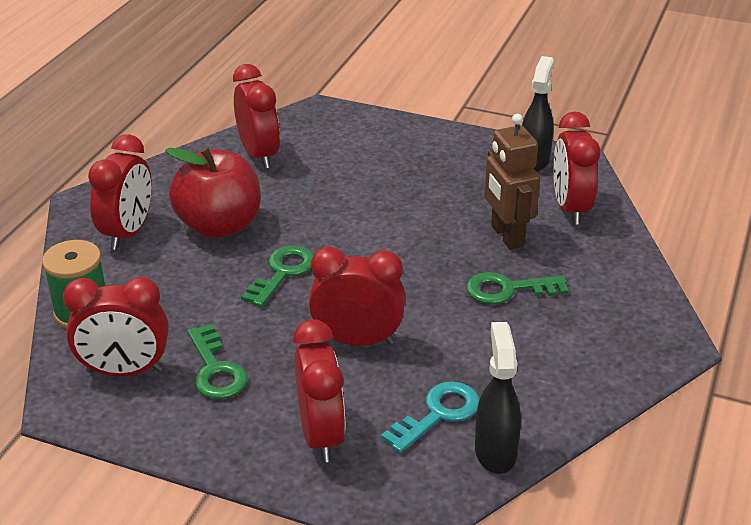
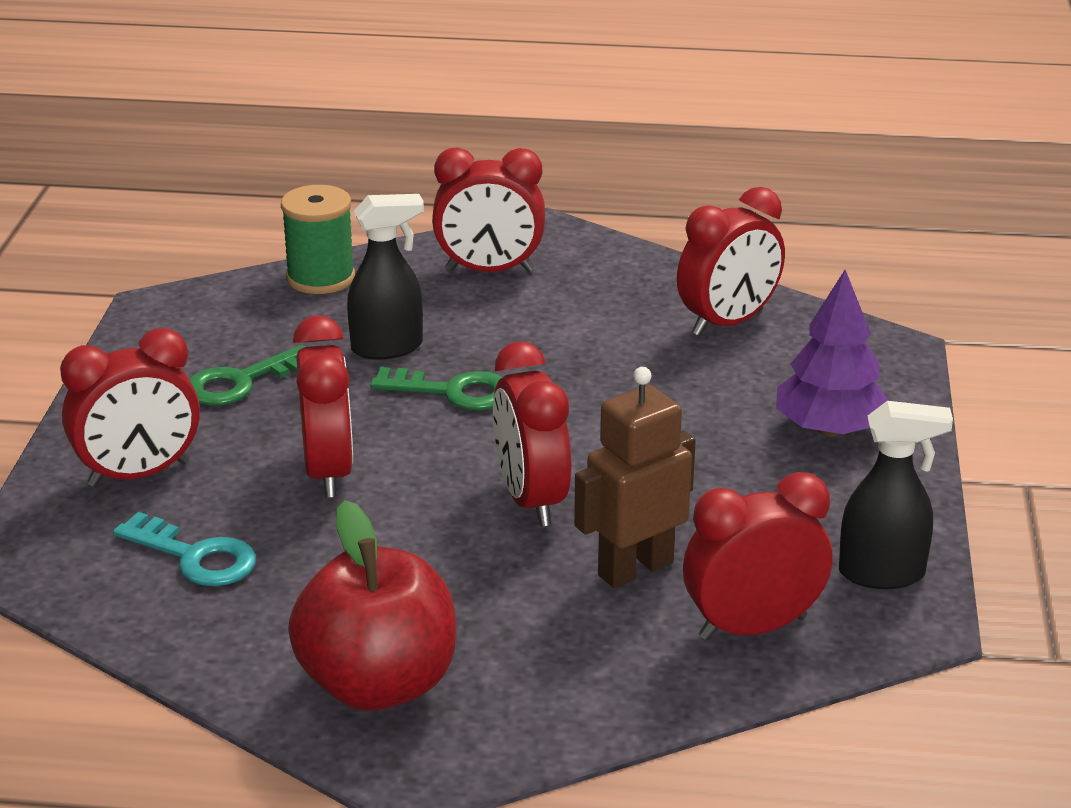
camera: 75 degrees right, 5 degrees down
(125, 371) = (224, 326): red clock -> red clock (531, 500)
(219, 226) = (536, 327): red apple -> red apple (378, 684)
(394, 147) = (829, 429): none -> purple tree
(495, 452) = (130, 612): black spray bottle -> black spray bottle (388, 348)
(508, 290) = (492, 585): green key -> none

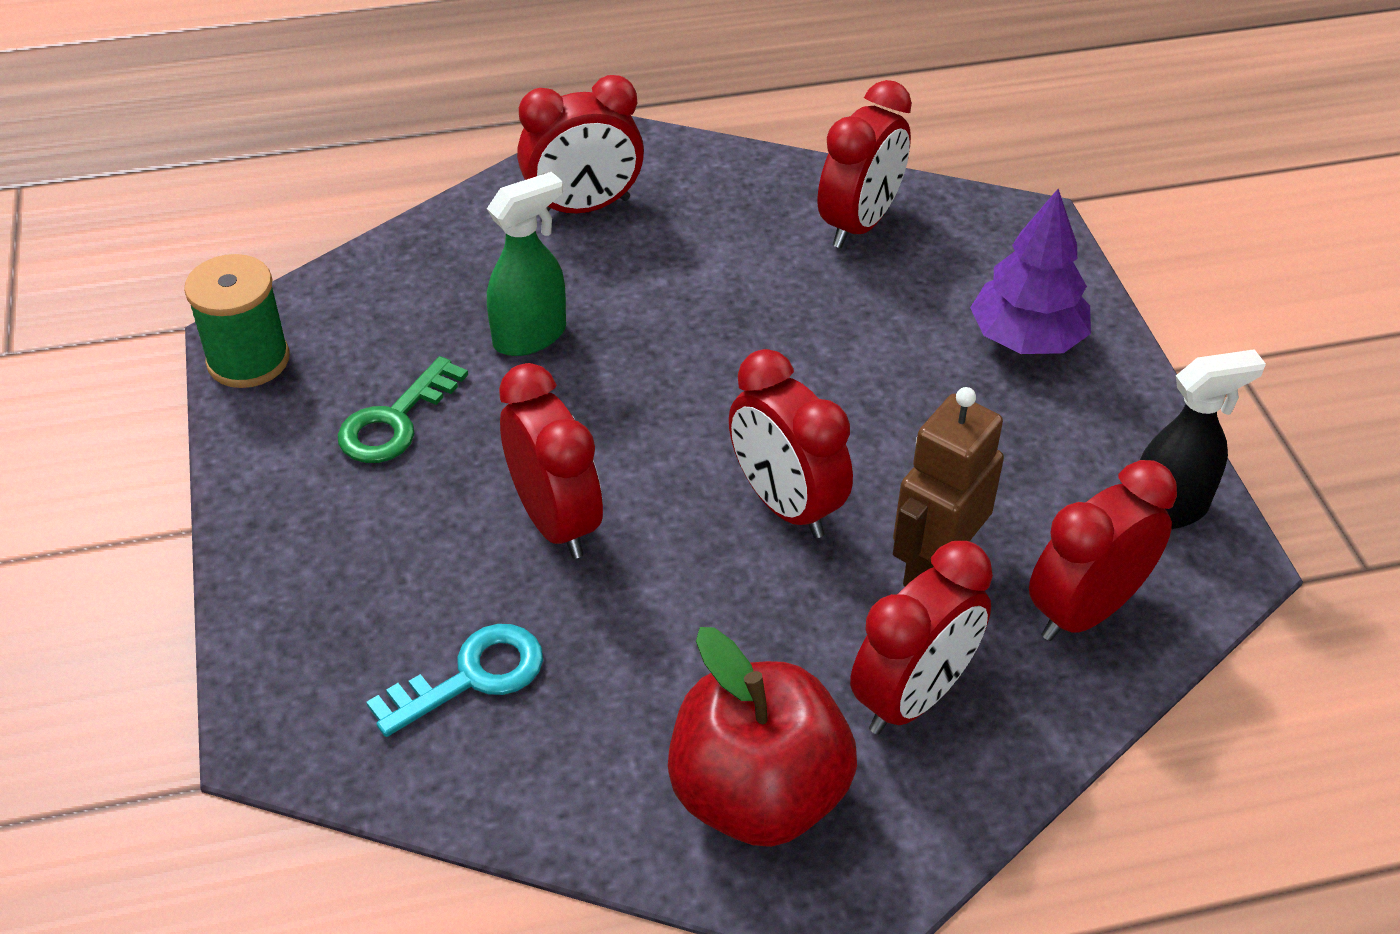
camera: 20 degrees left, 15 degrees up
(139, 474) = (348, 578): red clock -> red clock (912, 697)
(195, 557) = (471, 677): turquoise key -> turquoise key turned 45 degrees counterclockwise
(321, 278) = (408, 256): green spool -> green spool (248, 360)
(388, 348) = (530, 336): black spray bottle -> green spray bottle
(453, 392) = (630, 380): green key -> none

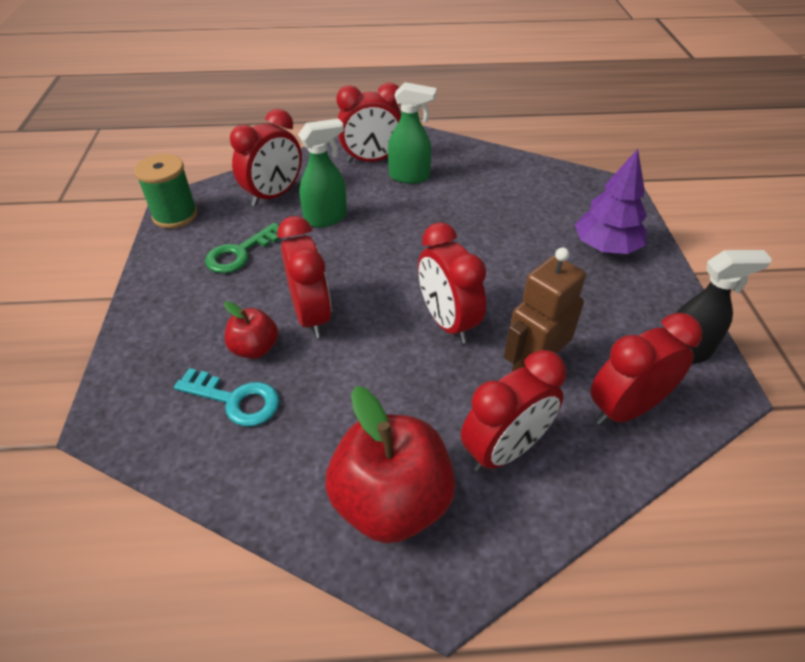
camera: 10 degrees right, 0 degrees up
(471, 677) = (235, 400): turquoise key -> turquoise key turned 45 degrees clockwise
(476, 589) = (255, 348): none -> red apple
(661, 236) = (409, 177): none -> green spray bottle
(859, 224) = (518, 181): red clock -> red clock (274, 195)

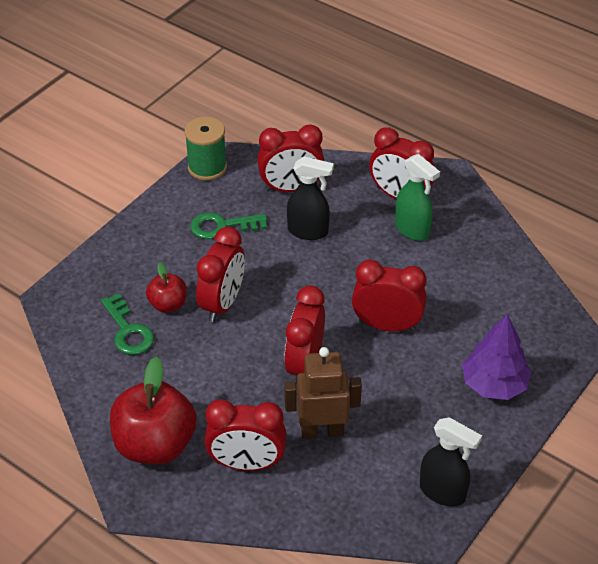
camera: 40 degrees right, 0 degrees up
(235, 400) = (128, 330): turquoise key -> green key
(326, 218) = (308, 231): green spray bottle -> black spray bottle
(625, 408) = (350, 494): red clock -> red clock (387, 325)

